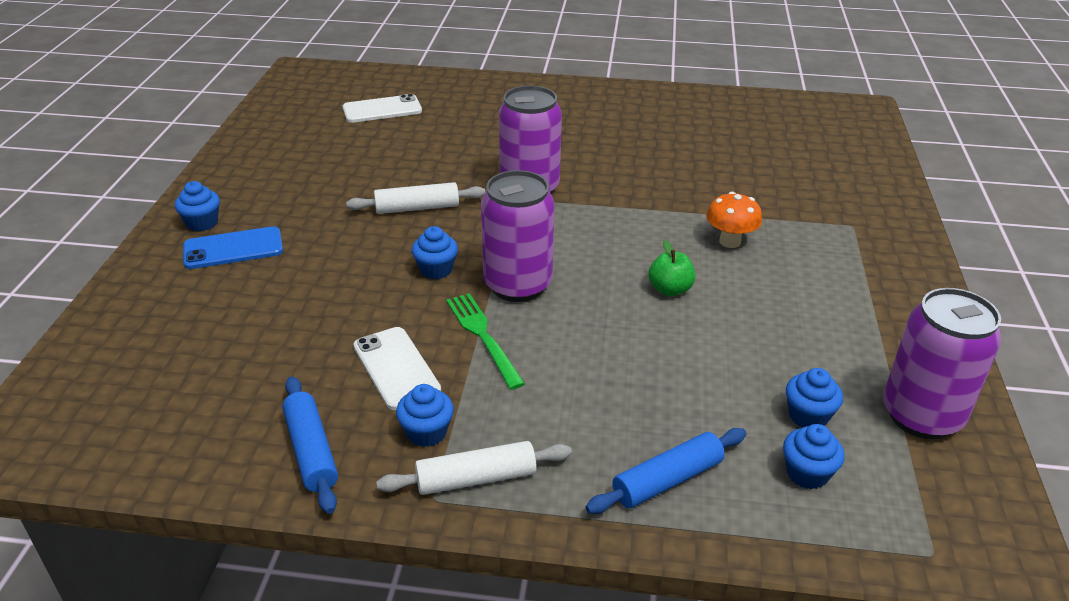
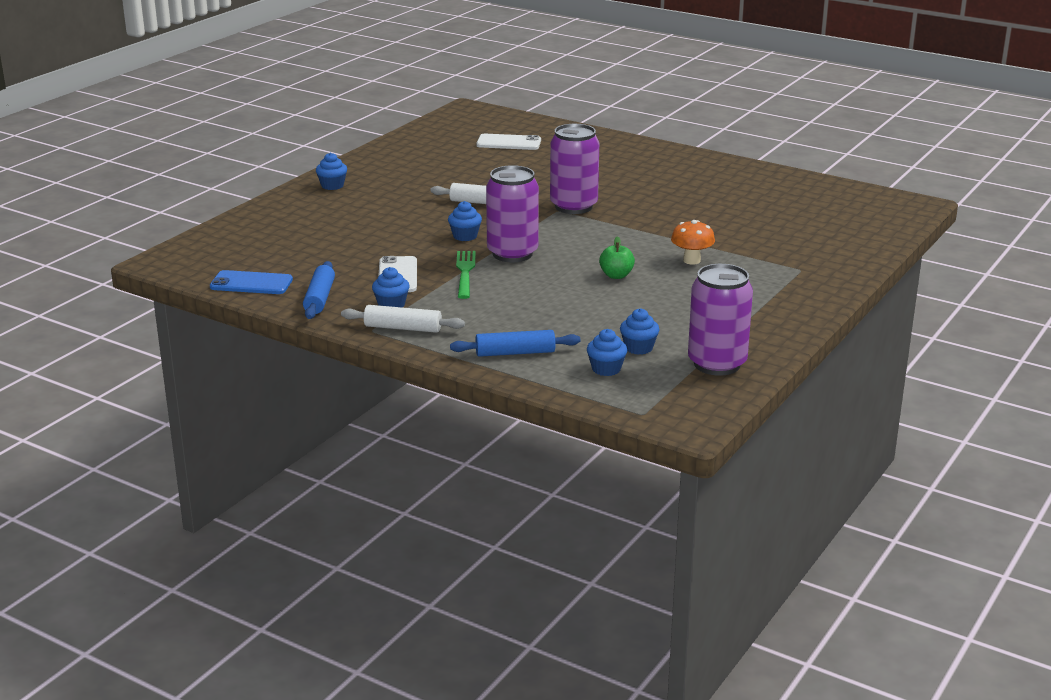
camera: 25 degrees right, 10 degrees down
(233, 249) = (342, 202): blue phone -> blue phone (251, 283)

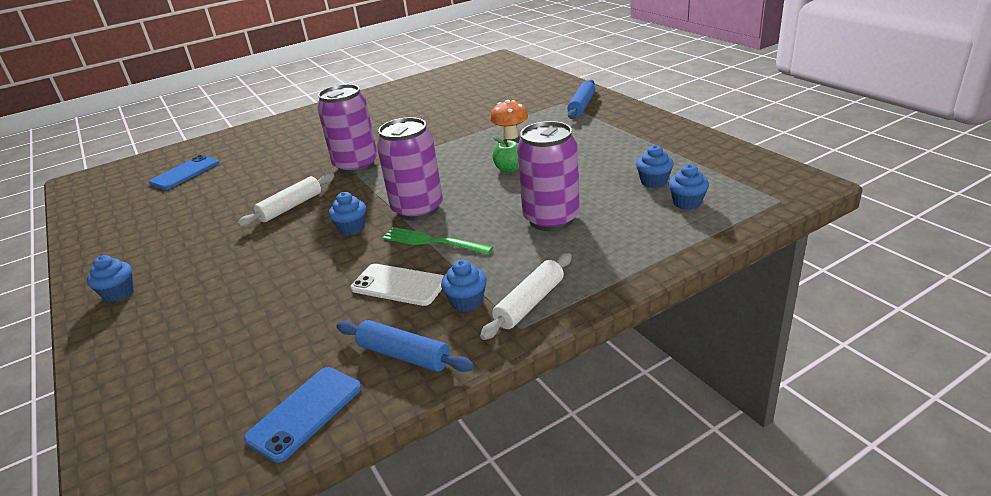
camera: 60 degrees left, 5 degrees up
(508, 143) = (185, 173): white phone -> blue phone
(515, 353) = (630, 243): blue rolling pin -> blue rolling pin (581, 106)
(717, 364) = (700, 156): purple can -> purple can (551, 219)

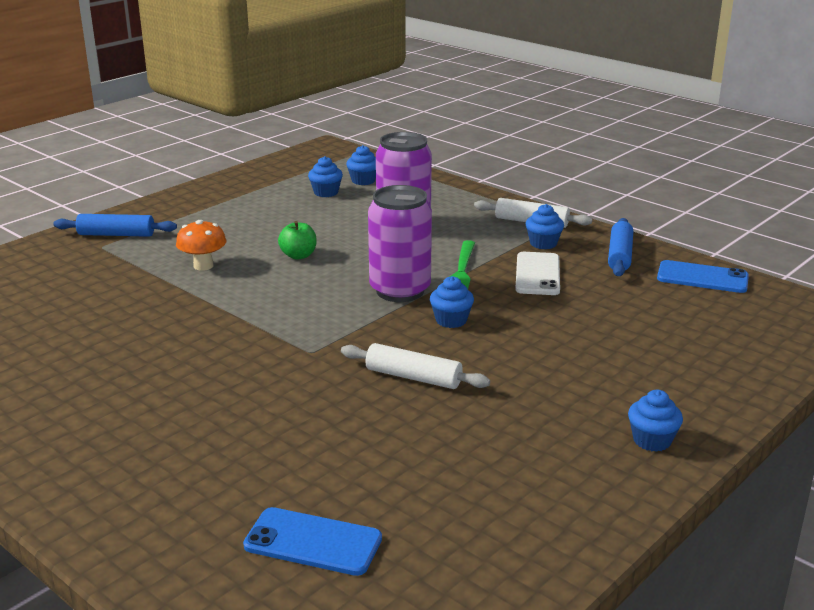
camera: 110 degrees left, 5 degrees down
(356, 165) = (285, 358): purple can -> none

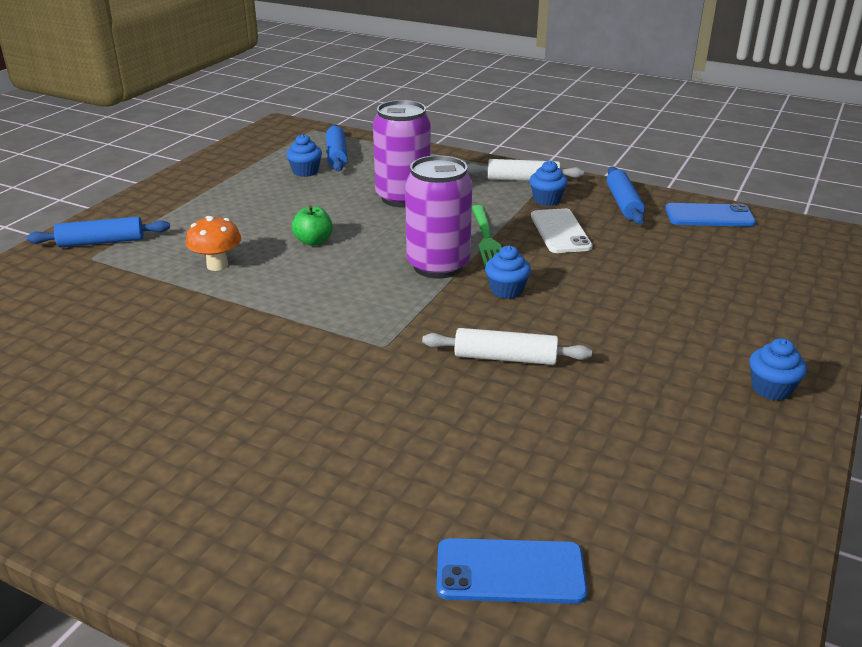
camera: 15 degrees left, 5 degrees up
(363, 181) = (336, 155): blue cupcake -> blue rolling pin

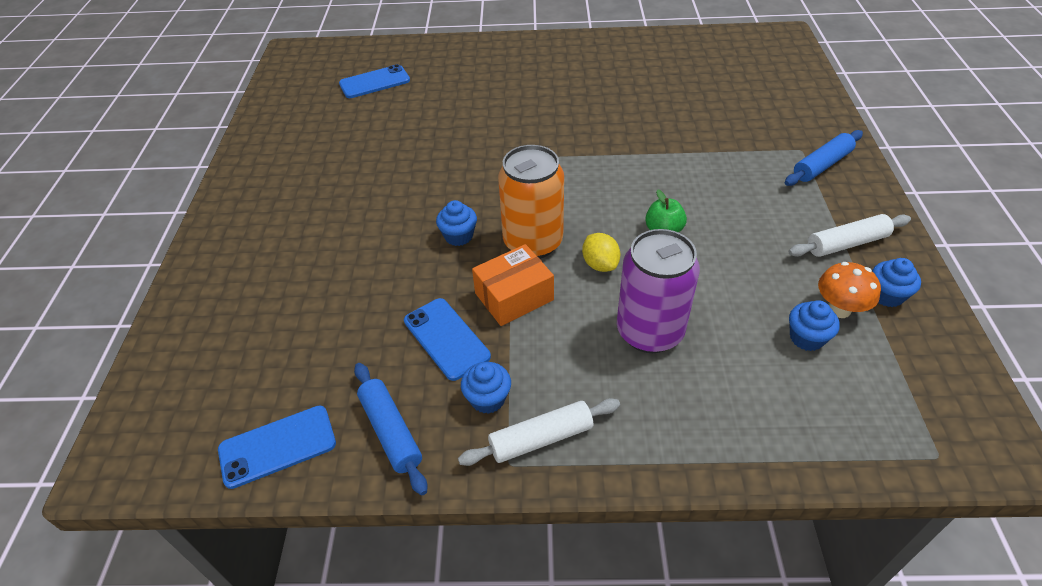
camera: 155 degrees right, 15 degrees up
(217, 265) = (703, 177): orange mushroom -> orange mushroom (839, 309)
(336, 155) = (818, 393): blue rolling pin -> none
(395, 237) = (600, 264): none -> yellow lemon
(438, 266) = (533, 242): purple can -> orange can
(487, 238) = (514, 296): green fork -> orange box
(505, 358) = (428, 177): white rolling pin -> white rolling pin (846, 244)
(560, 231) = (446, 338): white phone -> blue phone
(771, 389) = (240, 215): blue cupcake -> blue cupcake (886, 295)

